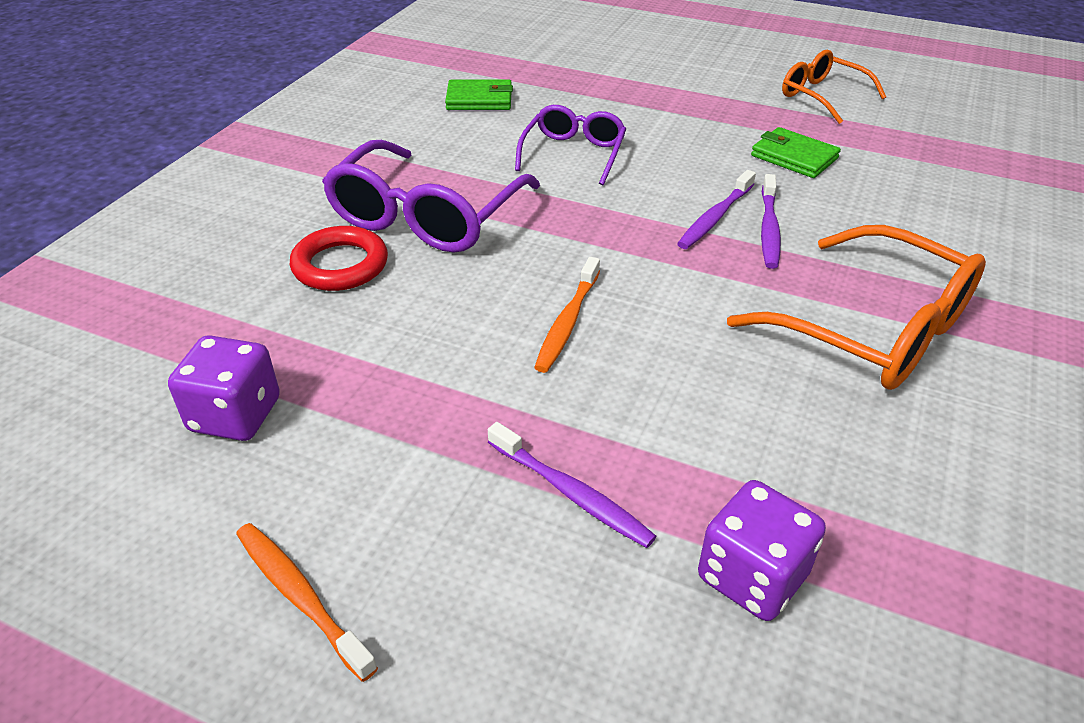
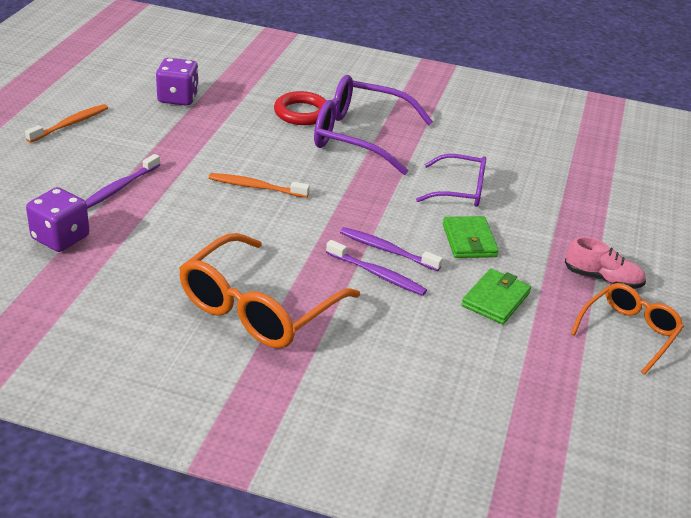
camera: 80 degrees right, 5 degrees down
(479, 99) = (529, 149): green wallet -> green wallet (469, 240)
(738, 95) = (602, 279): none -> pink shoe
(769, 229) = (377, 274): purple toothbrush -> purple toothbrush turned 150 degrees counterclockwise

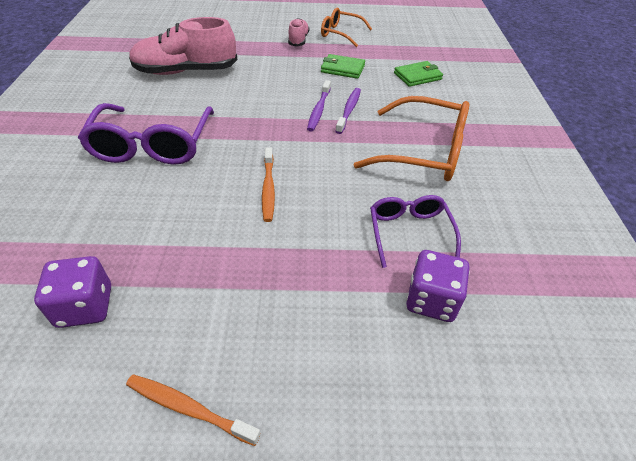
camera: 105 degrees left, 10 degrees up
(120, 187) = (319, 287): purple toothbrush -> none
(302, 113) = (110, 189): red ring -> none
(460, 190) = (224, 89): purple glasses -> purple glasses (409, 232)
(469, 240) = (286, 81): green wallet -> green wallet (417, 76)
(513, 171) = (186, 71): none -> pink shoe

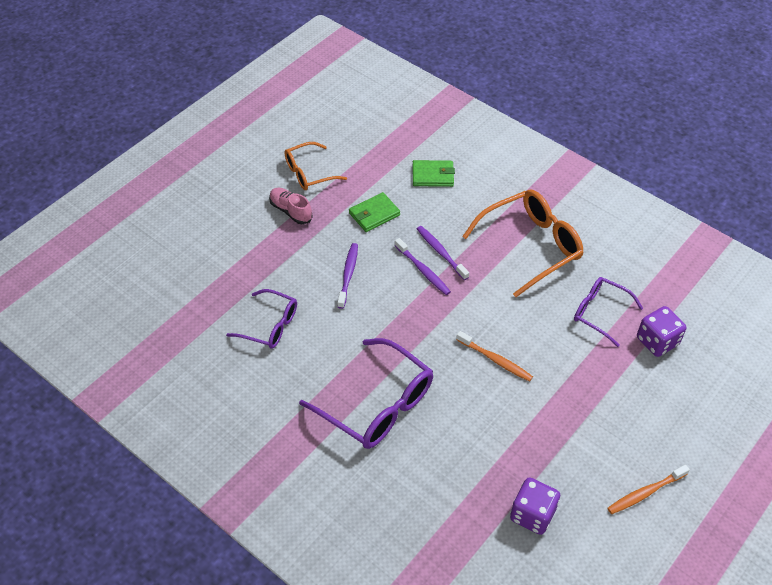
camera: 50 degrees left, 5 degrees up
(186, 71) = (270, 326): pink shoe -> purple glasses
(271, 81) = (348, 275): none -> purple toothbrush
(417, 76) = (433, 175): green wallet -> green wallet turned 75 degrees clockwise

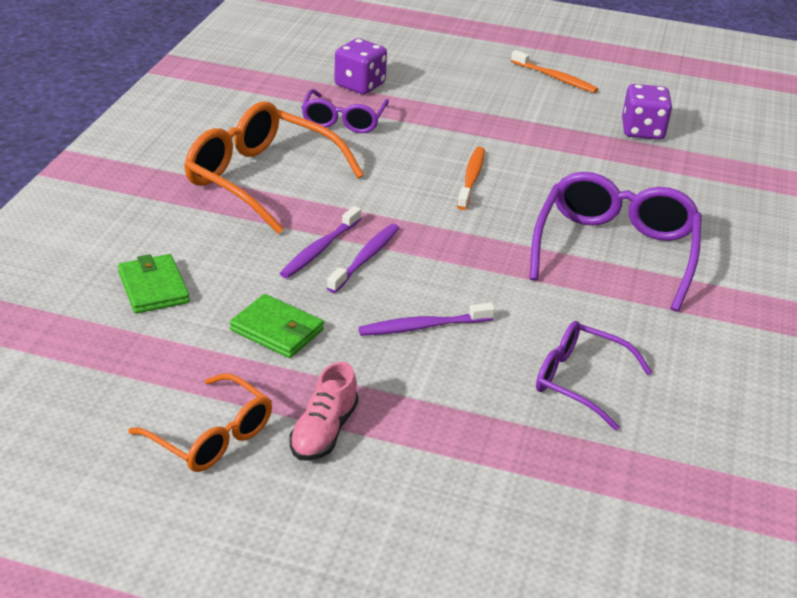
camera: 115 degrees left, 15 degrees down
(270, 326) = (579, 381): purple glasses -> purple glasses turned 60 degrees counterclockwise

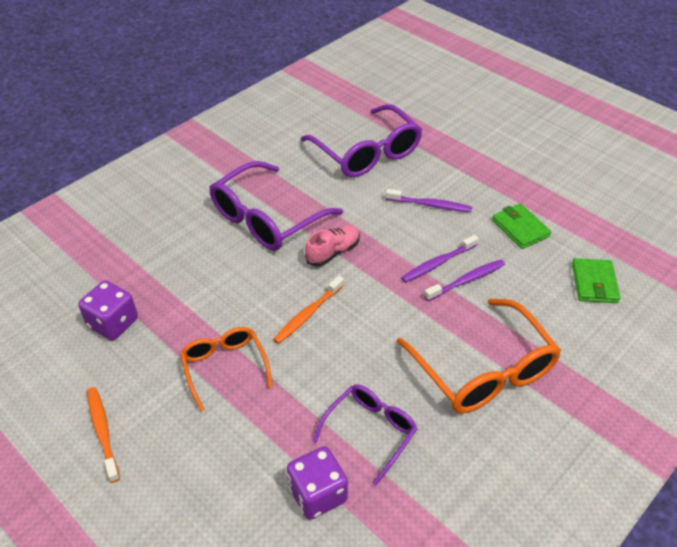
camera: 150 degrees left, 10 degrees up
(212, 436) = (575, 181): orange glasses -> orange glasses (224, 367)
(324, 431) = (516, 167): pink shoe -> pink shoe (333, 252)
(579, 381) = (367, 153): purple glasses -> purple glasses, size x1.66

